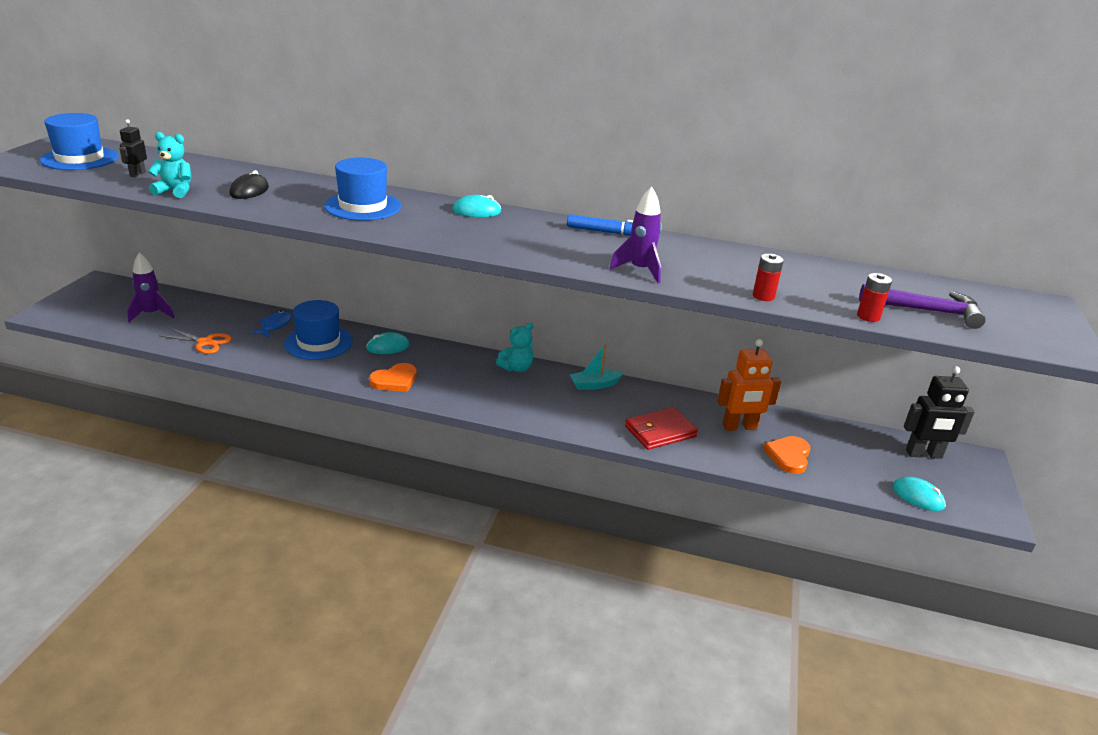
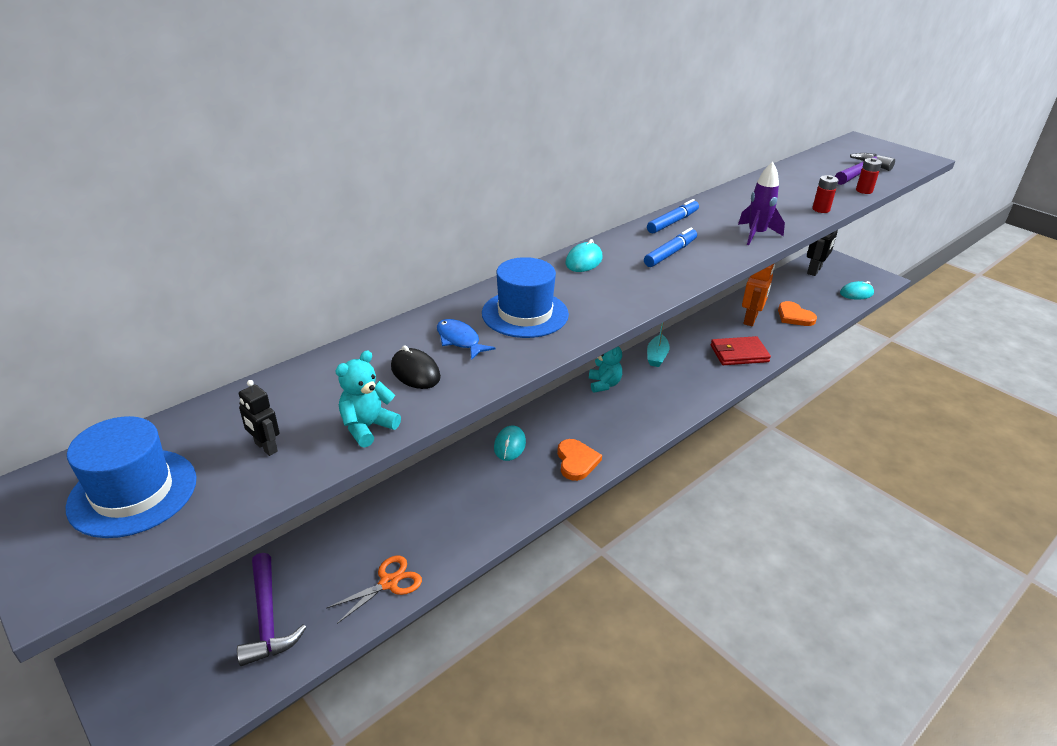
camera: 55 degrees left, 5 degrees up
(151, 314) = (267, 618): purple rocket -> purple hammer
(275, 325) = (397, 513): blue fish -> blue fish (459, 340)
(318, 343) = (463, 490): blue hat -> none
(539, 239) = (670, 253): none -> blue marker
(660, 431) = (739, 354): red wallet -> red wallet turned 75 degrees clockwise

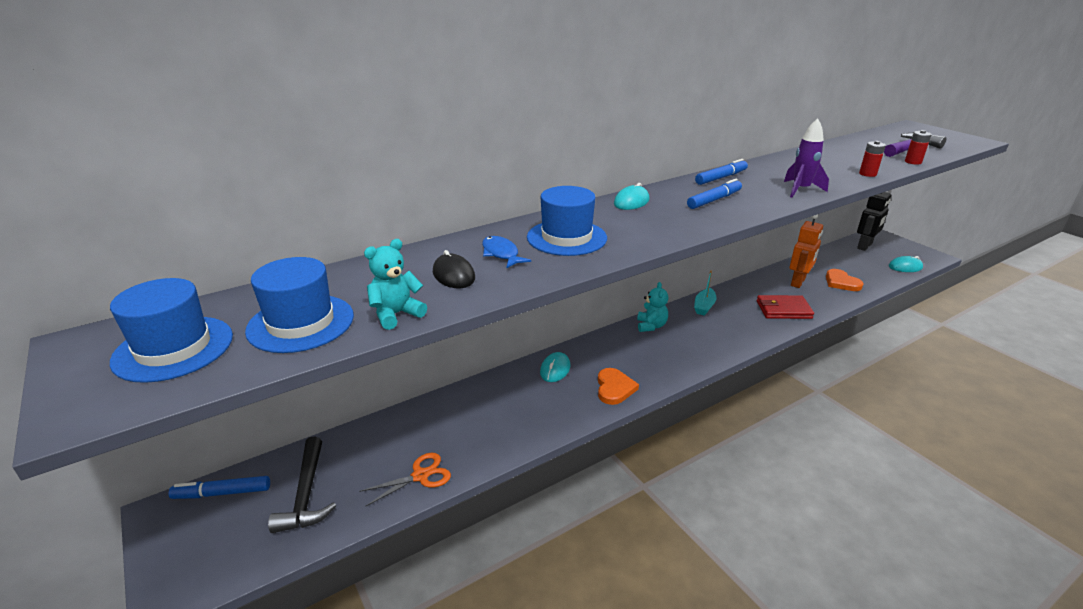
camera: 10 degrees right, 5 degrees down
(170, 628) = (222, 493): none -> blue marker
(266, 447) = (301, 323): black robot -> blue hat
(267, 618) = (306, 494): purple hammer -> black hammer

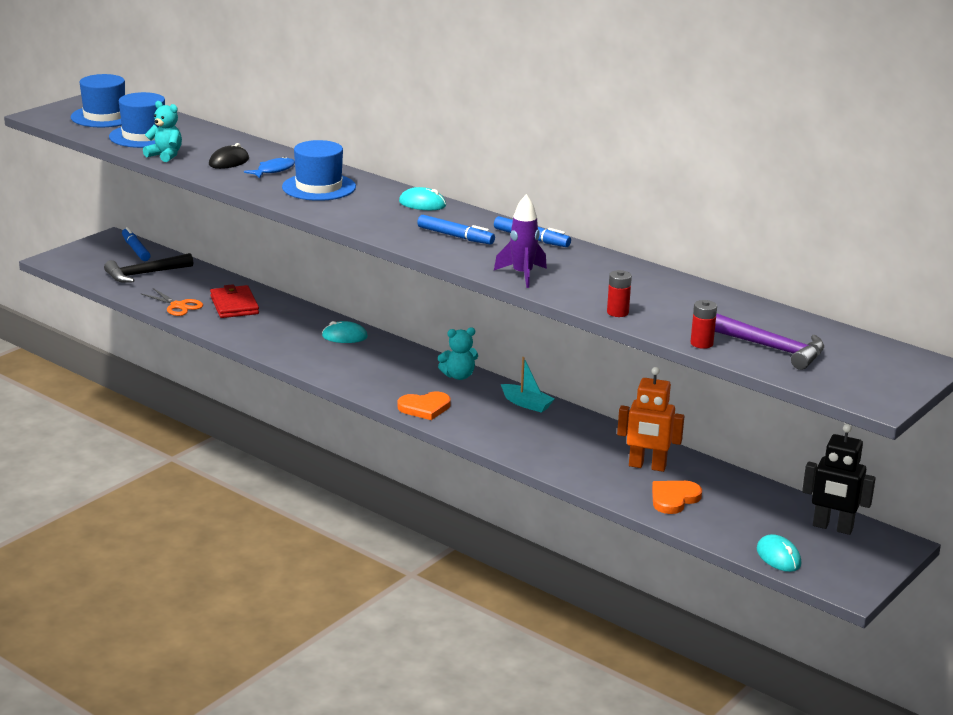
camera: 70 degrees right, 5 degrees down
(614, 388) = (330, 366): orange heart -> orange heart (424, 408)
(704, 306) = (526, 404): turquoise boat -> turquoise boat turned 150 degrees counterclockwise
(783, 310) = (557, 454): red wallet -> red wallet (234, 305)

